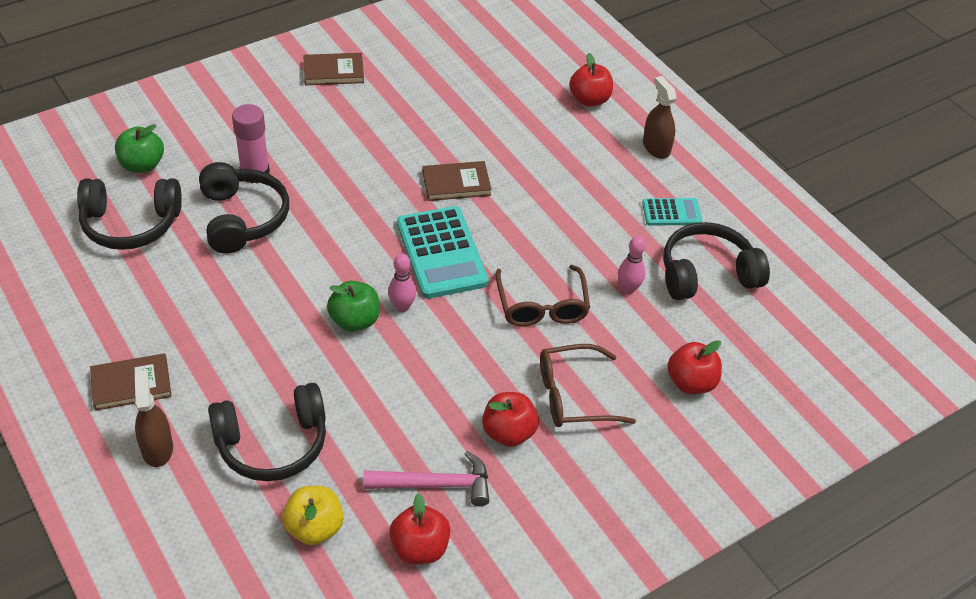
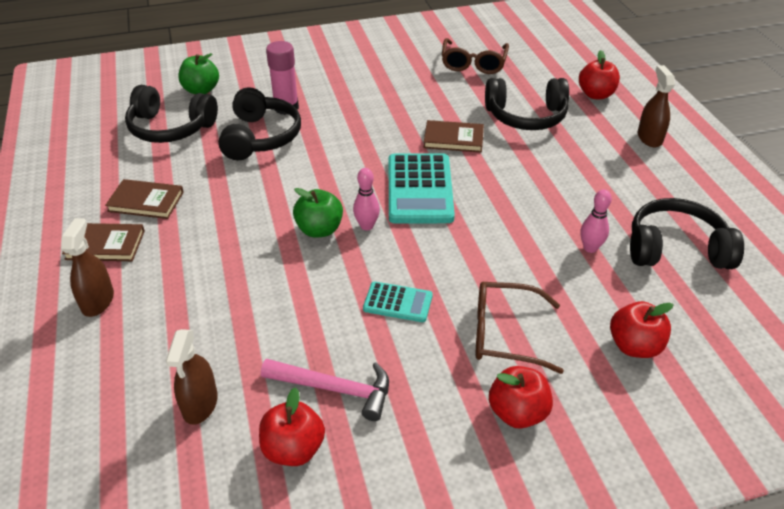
camera: 20 degrees right, 5 degrees down
(272, 444) = (199, 318): black headphones -> black headphones (526, 116)
(314, 528) = (200, 404): yellow apple -> brown spray bottle
(333, 71) = (381, 49): brown book -> brown book (146, 201)
(508, 432) = (426, 355): red apple -> red apple (517, 412)
(542, 306) = (499, 248): brown glasses -> brown glasses (473, 63)
(671, 213) = (651, 191): turquoise calculator -> turquoise calculator (398, 302)

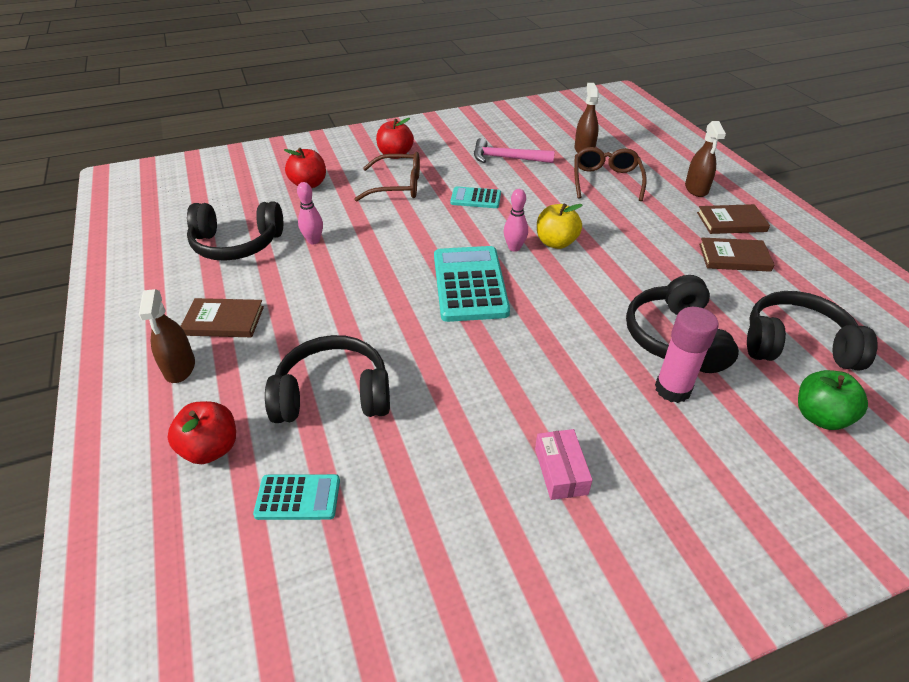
camera: 175 degrees right, 0 degrees up
(293, 449) = (521, 138): red apple -> none
(319, 229) = (556, 242): green apple -> yellow apple
(379, 76) = (560, 471): none -> pink box
(453, 139) = (435, 350): brown book -> brown book (223, 321)
(473, 63) = (400, 521): brown glasses -> brown glasses (606, 180)
(532, 73) = (298, 498): none -> turquoise calculator

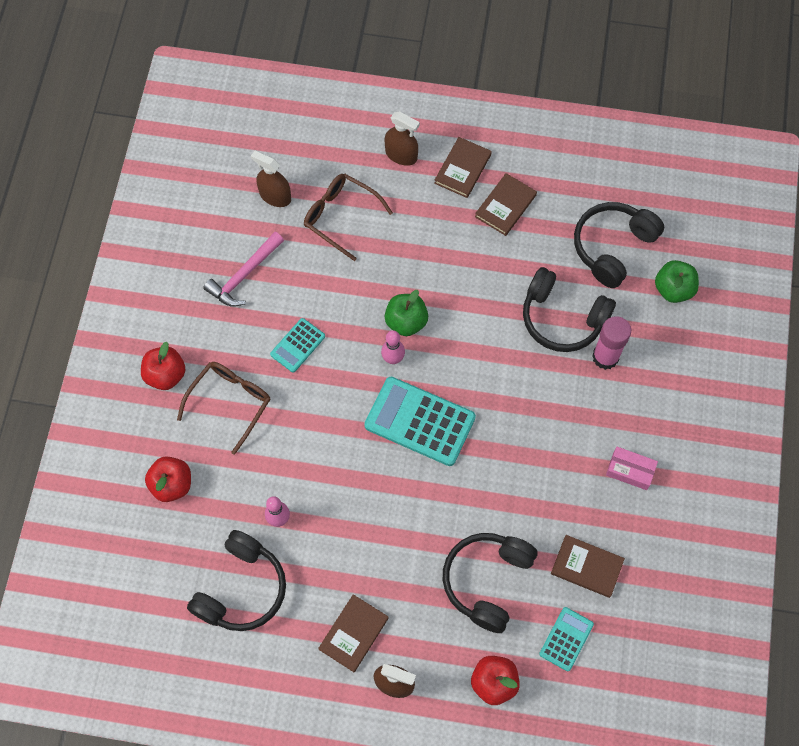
camera: 60 degrees left, 25 degrees up
(405, 479) = (587, 567): none -> brown book
(556, 242) = (406, 322): yellow apple -> green apple

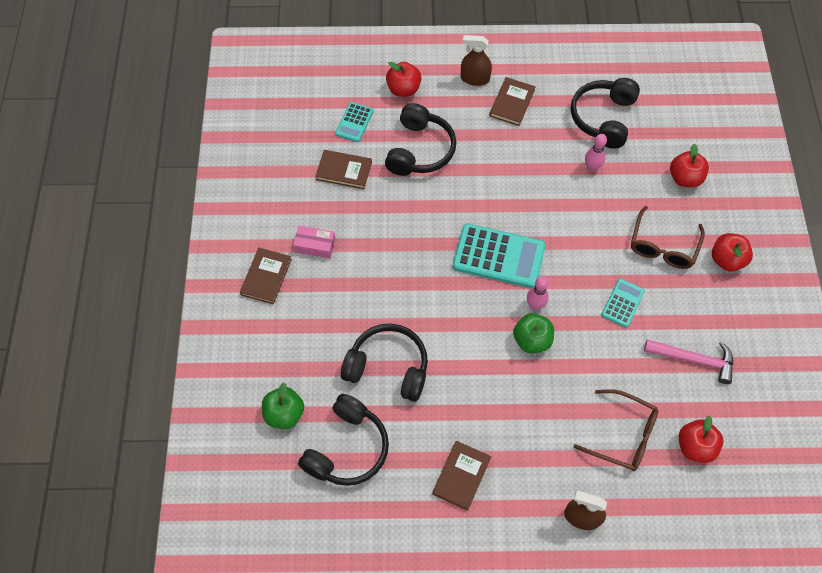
camera: 170 degrees right, 5 degrees down
(244, 275) = (694, 359): pink hammer -> pink hammer turned 75 degrees clockwise
(275, 196) = (695, 446): brown spray bottle -> red apple
(463, 169) = (513, 512): brown book -> brown book (266, 277)
(605, 357) = (344, 337): pink glue stick -> none

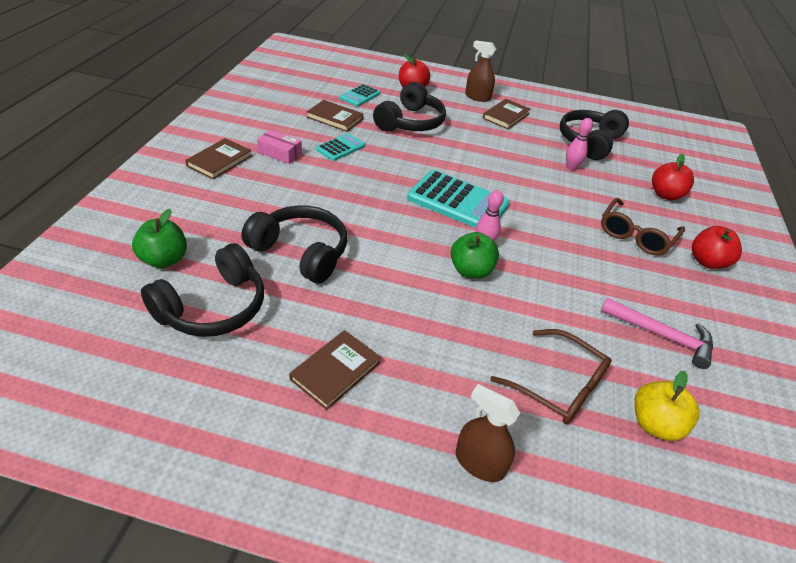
camera: 10 degrees right, 20 degrees down
(622, 303) = (583, 267): turquoise calculator -> turquoise calculator (340, 148)
(695, 446) = (654, 424): red apple -> yellow apple

